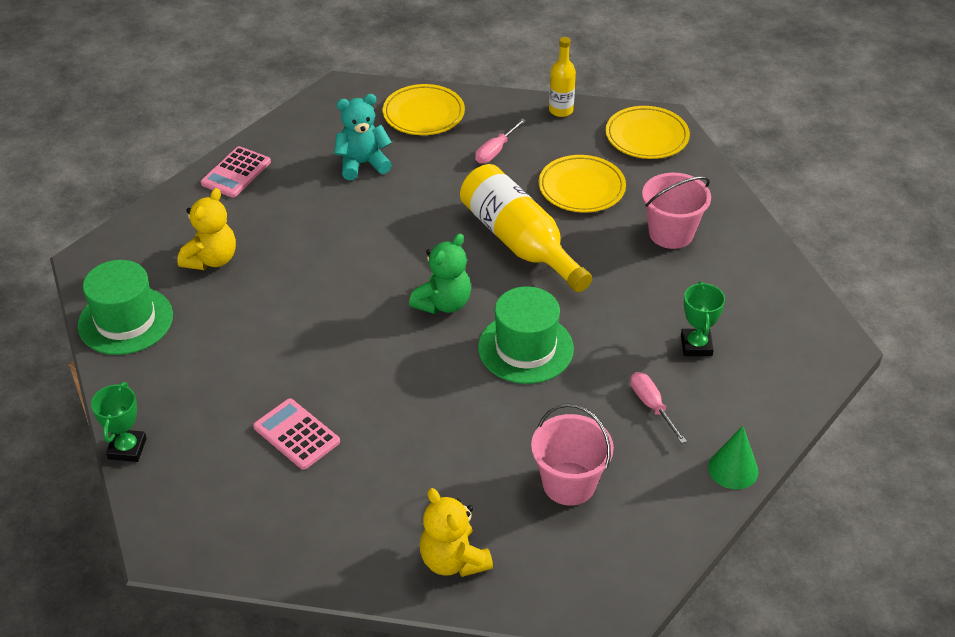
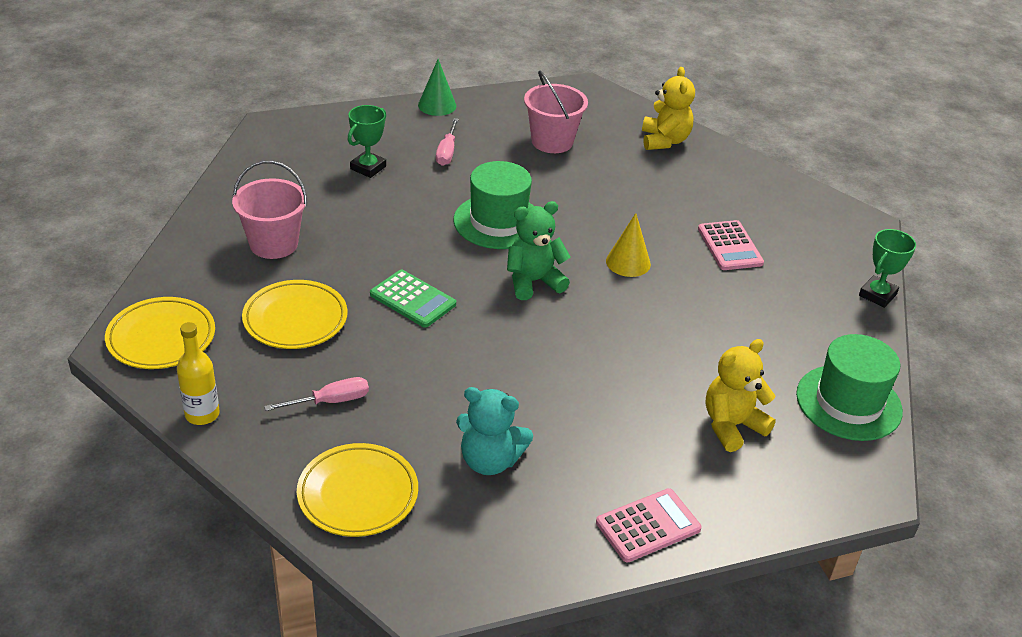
camera: 150 degrees left, 5 degrees down
(379, 364) = (628, 262): none -> yellow cone
(519, 242) = (413, 299): yellow bottle -> green calculator

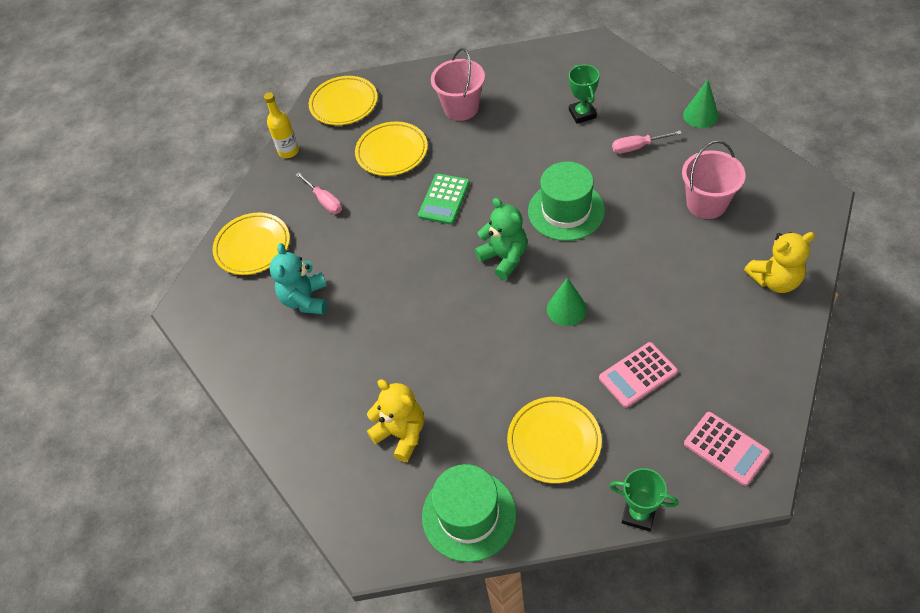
camera: 80 degrees right, 15 degrees up
(368, 168) = (582, 114): green trophy -> green trophy turned 60 degrees clockwise
(628, 262) = (566, 309): yellow cone -> green cone
(648, 526) = (279, 407): pink calculator -> pink calculator (726, 448)
(783, 320) = (554, 441): none -> yellow plate

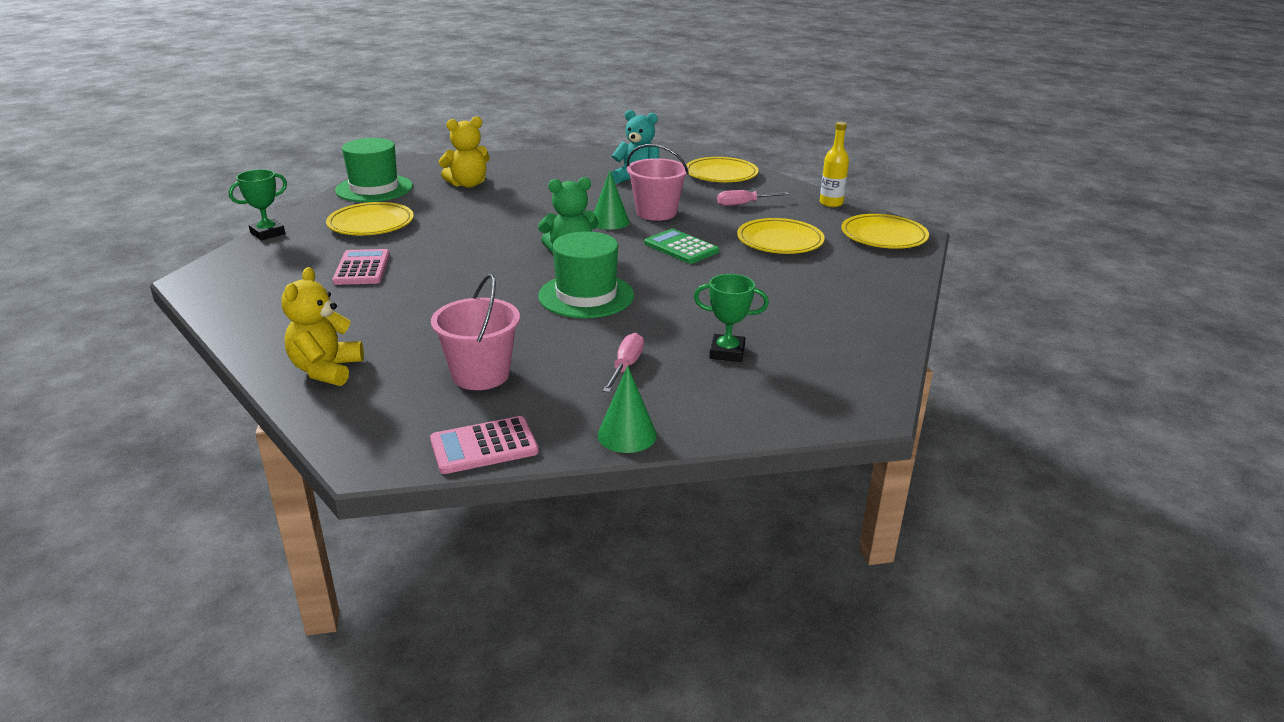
camera: 110 degrees right, 25 degrees down
(461, 108) = (816, 288): pink bucket -> pink bucket (656, 213)
(566, 309) = (473, 261): green cone -> green cone (609, 221)
(726, 448) = (241, 278): pink calculator -> pink calculator (484, 446)

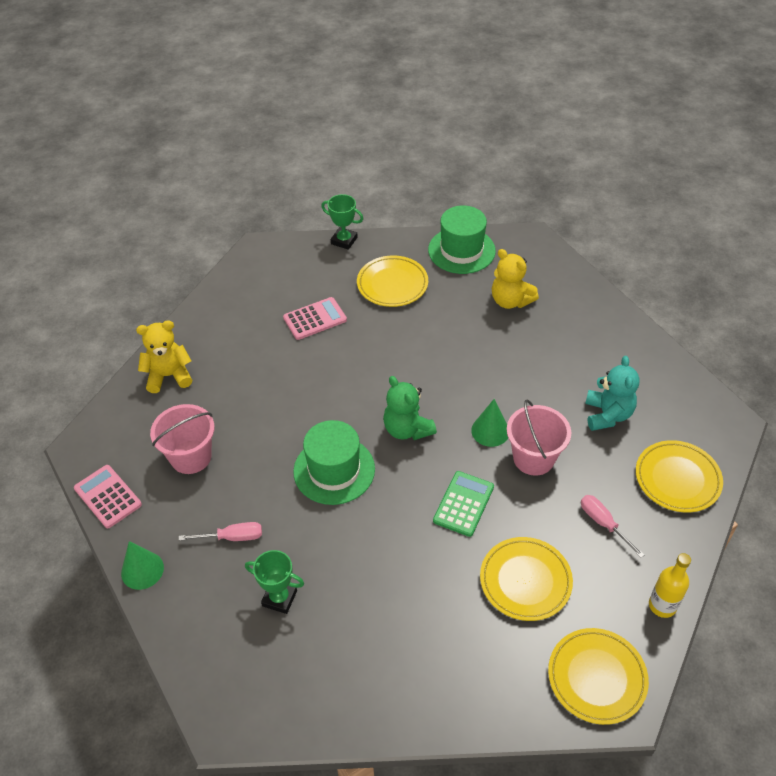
camera: 70 degrees right, 20 degrees up
(727, 352) = (279, 598): green trophy -> green trophy turned 60 degrees counterclockwise

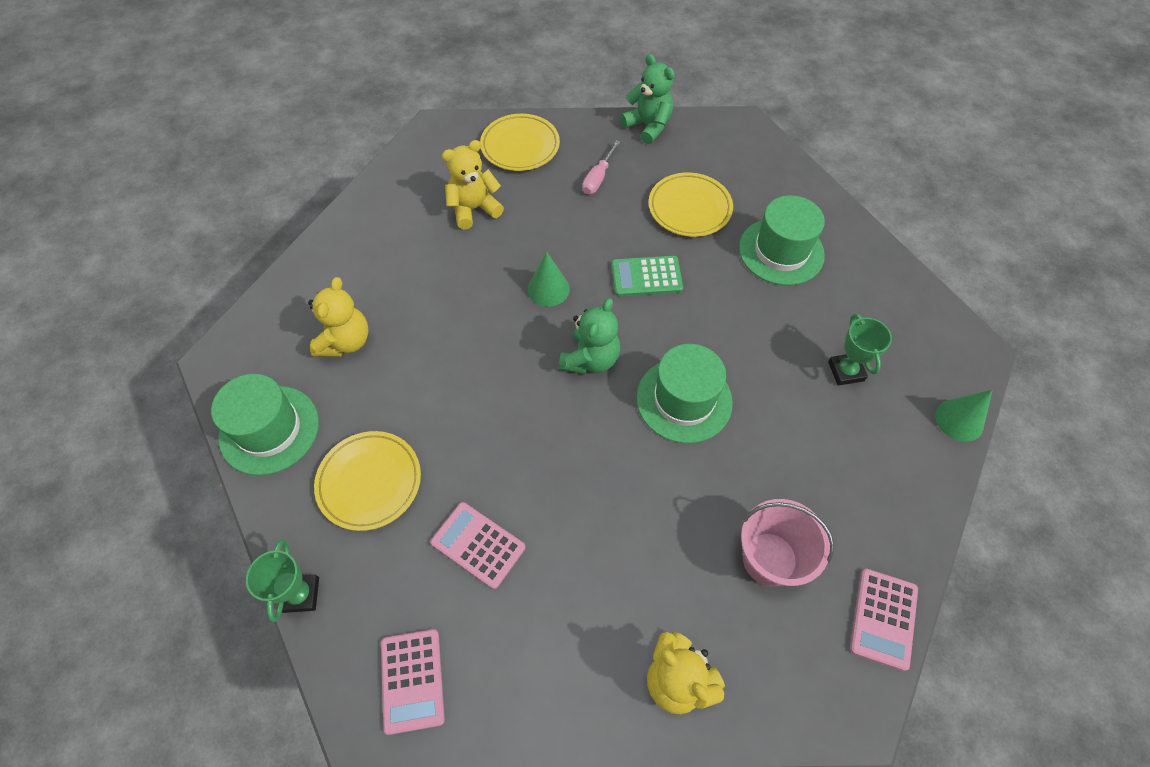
camera: 120 degrees left, 10 degrees up
(142, 570) = (922, 512): green cone -> green cone (959, 420)
(232, 537) = (824, 449): pink screwdriver -> none
(263, 270) = (412, 680): none -> pink calculator
(429, 629) = (781, 251): none -> green hat
(533, 458) = (560, 245): pink bucket -> none
(596, 677) = (734, 144): yellow plate -> none
(607, 415) = (474, 209): turquoise teddy bear -> yellow teddy bear
(662, 605) = (648, 126): yellow bottle -> green teddy bear

